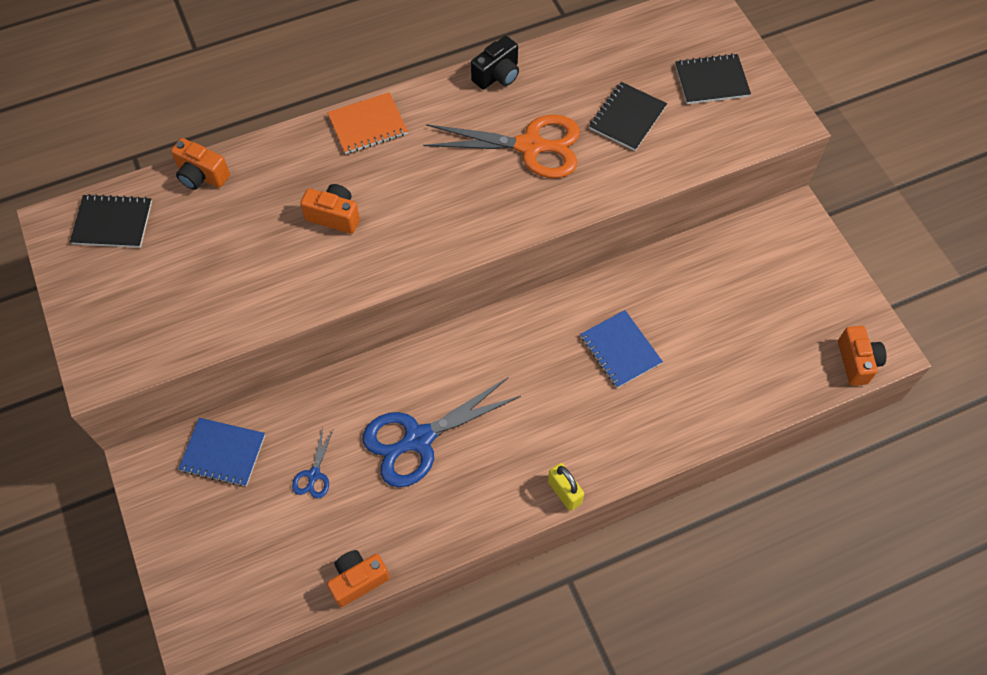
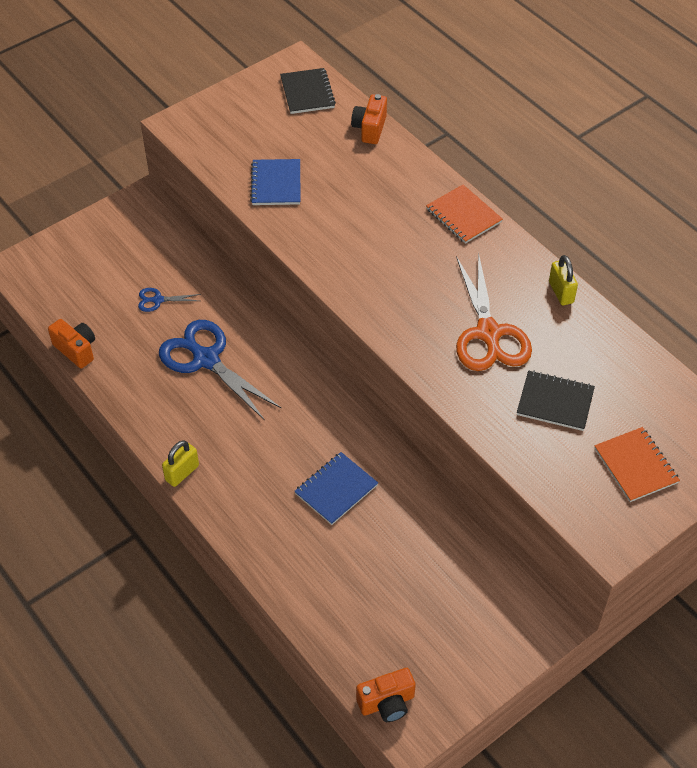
camera: 75 degrees right, 10 degrees down
(223, 453) = (163, 241): blue notebook -> blue notebook (276, 184)
(334, 216) = (361, 217): orange camera -> none
(497, 75) = (561, 292): black camera -> yellow padlock
(711, 81) = (635, 466): black notebook -> orange notebook

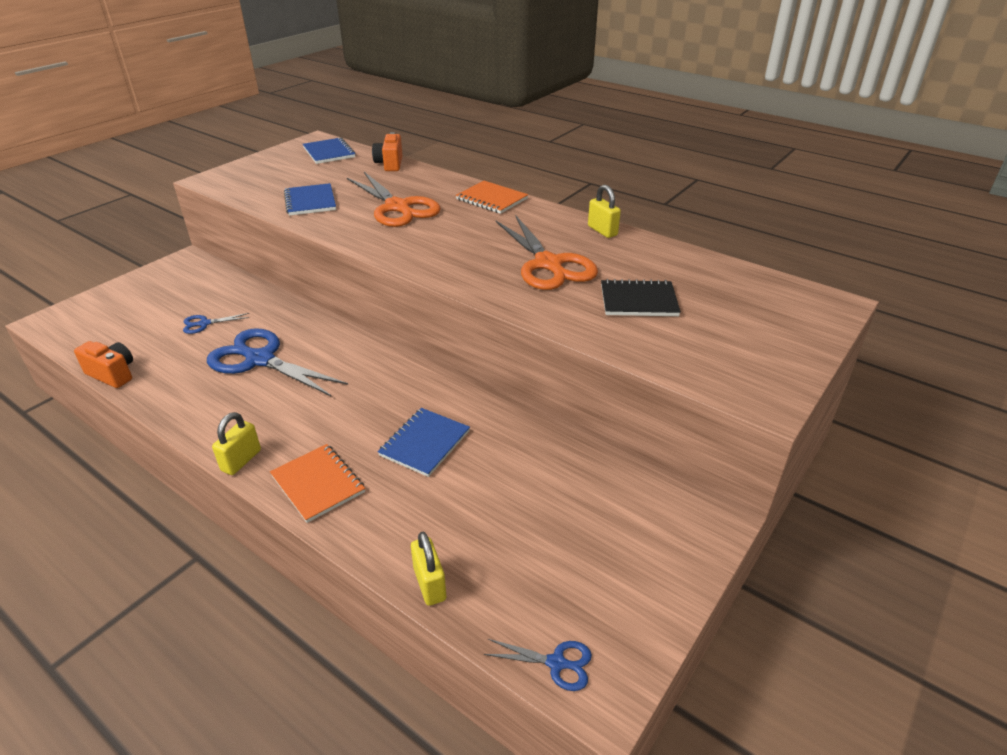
camera: 15 degrees left, 15 degrees down
(307, 93) = (329, 152): black notebook -> blue notebook
(312, 621) = (429, 584): none -> yellow padlock
(362, 211) = (397, 207): none -> orange scissors
(387, 703) = (556, 663): orange camera -> blue scissors
(635, 466) = (747, 334): orange notebook -> orange notebook (318, 484)

